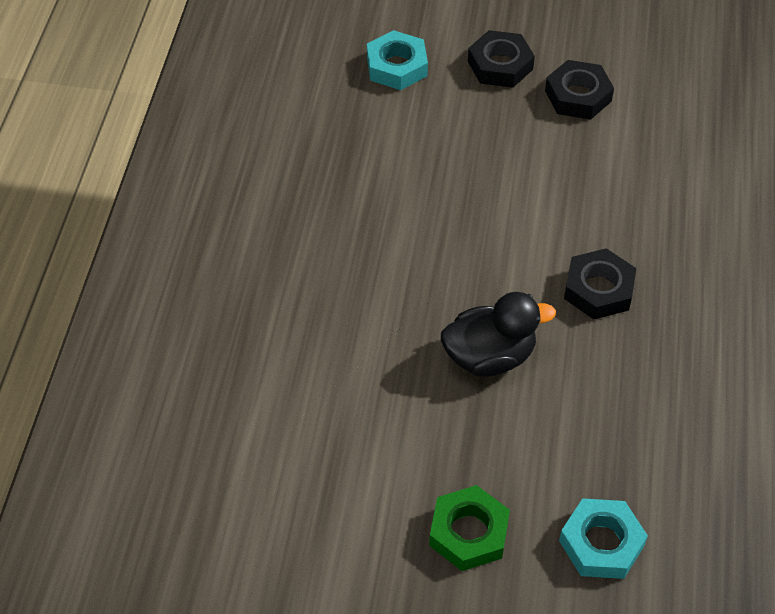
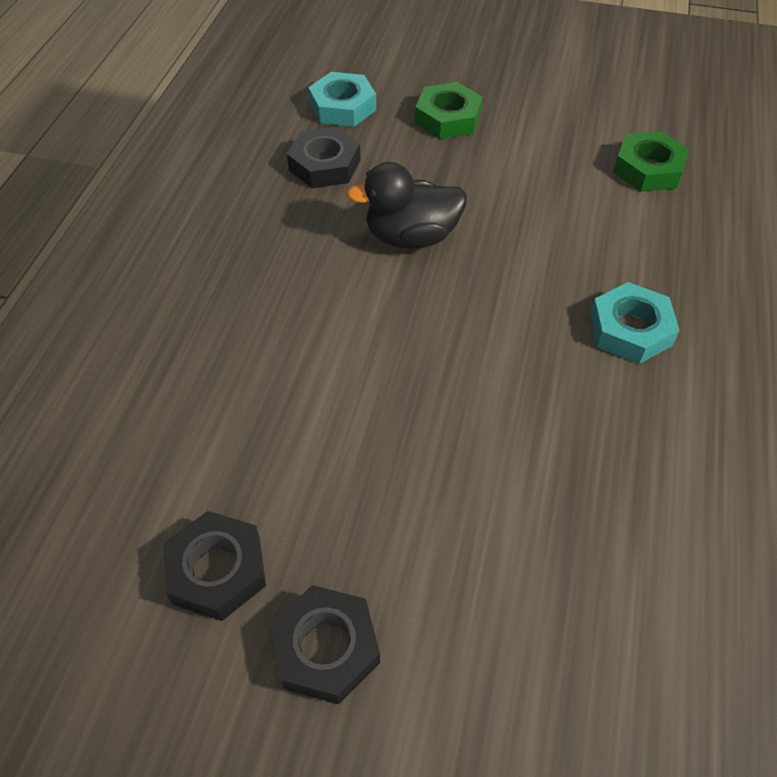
camera: 175 degrees left, 0 degrees up
(238, 466) = (648, 169): none -> green nut
(397, 66) = (501, 660): turquoise nut -> turquoise nut (630, 329)
(598, 289) = (281, 291): black nut -> black nut (324, 165)

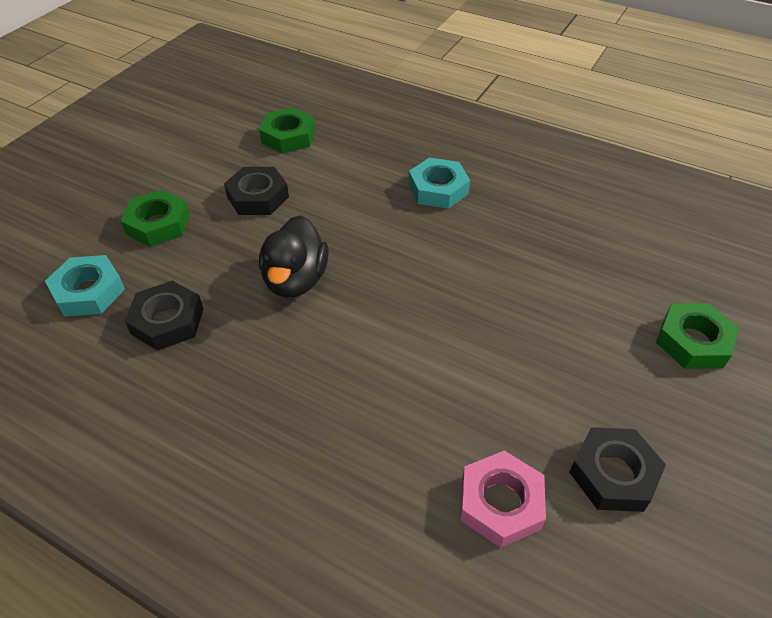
camera: 75 degrees left, 5 degrees down
(166, 463) = (500, 503): none -> pink nut
(326, 648) = (679, 410): black nut -> black nut (258, 197)
(456, 670) = (693, 342): none -> green nut

